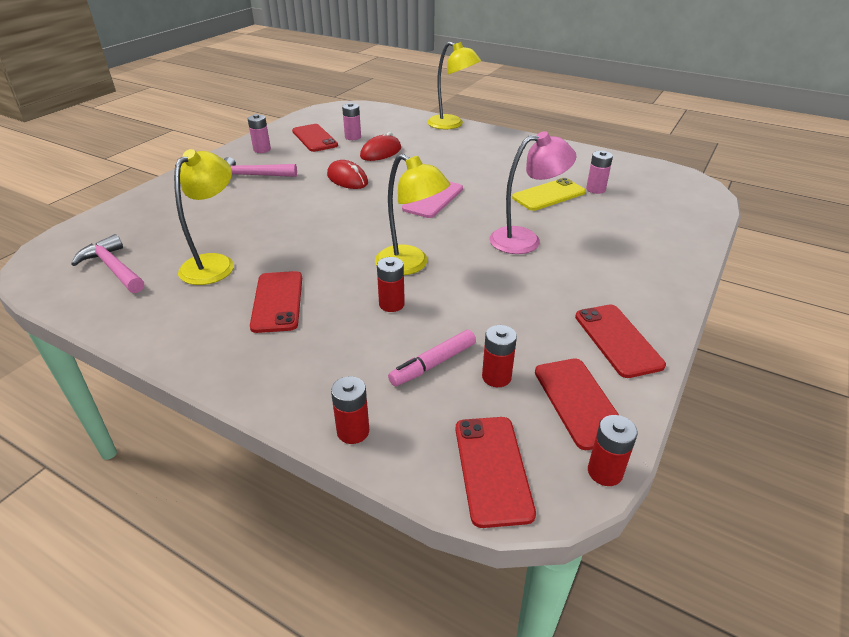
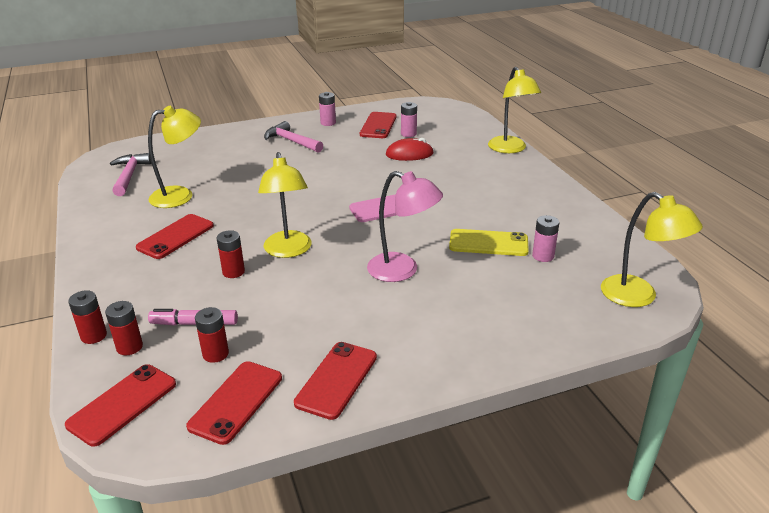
camera: 40 degrees right, 5 degrees down
(347, 179) = (350, 167): red mouse -> none
(605, 472) = (176, 451): red battery -> red battery (129, 347)
(687, 191) = (638, 297): none -> yellow lamp

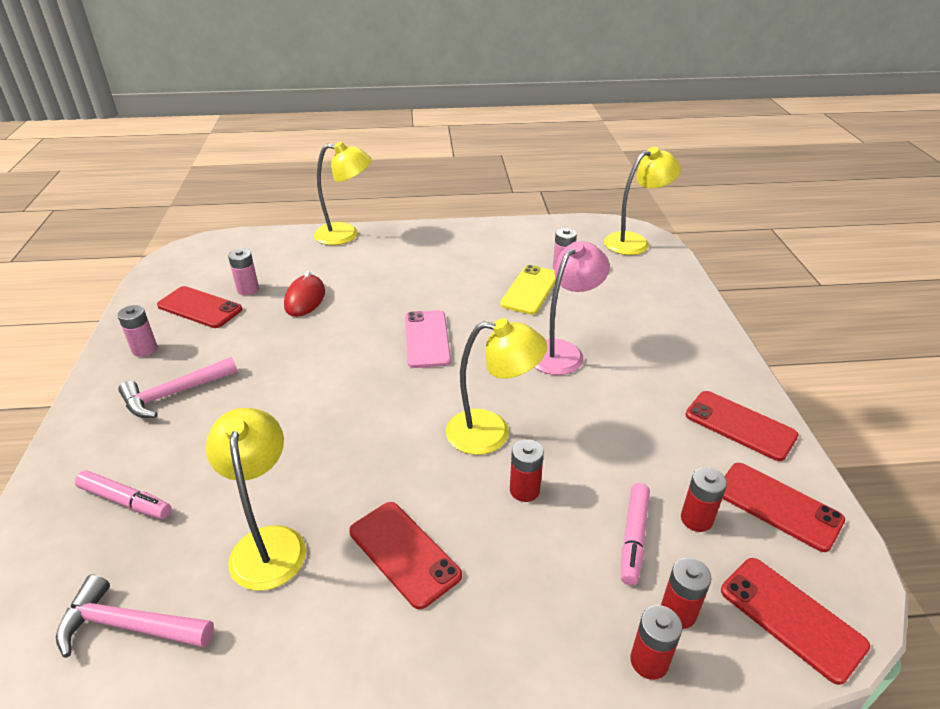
camera: 75 degrees left, 5 degrees up
(206, 153) = (126, 501): none -> pink marker

